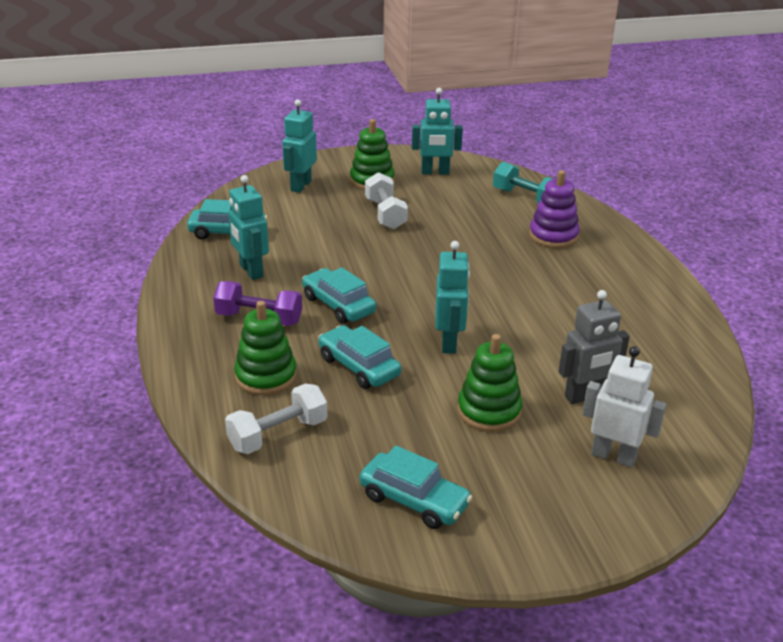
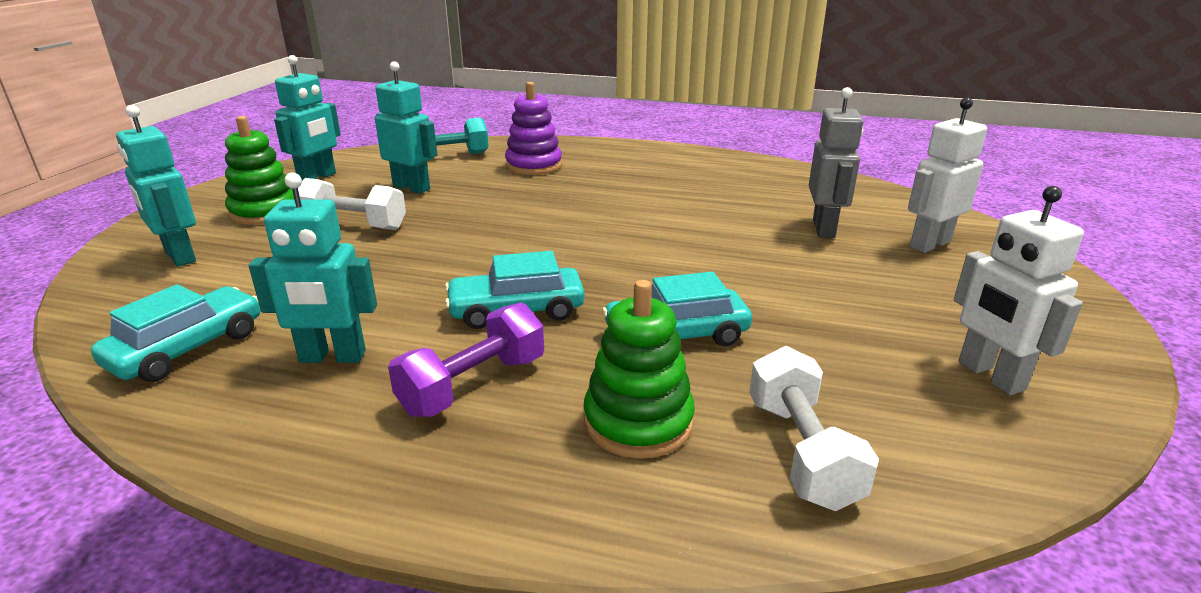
camera: 60 degrees left, 5 degrees down
(414, 500) = (990, 376): turquoise car -> white robot
(449, 343) = (674, 265): turquoise robot -> turquoise robot (412, 187)
(489, 411) = (824, 280): green stacking toy -> none

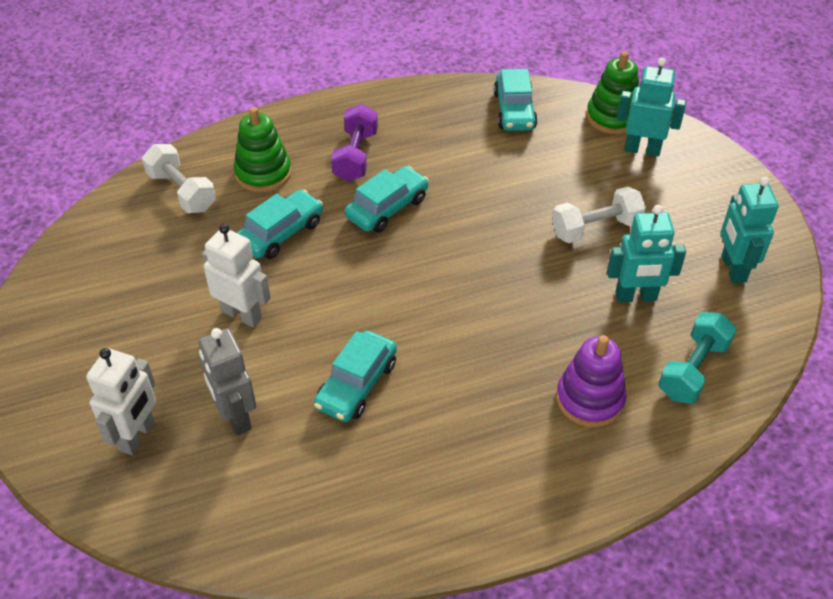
camera: 145 degrees right, 20 degrees up
(264, 212) = (681, 209): green stacking toy -> green stacking toy (612, 117)
(332, 357) = (441, 138): turquoise robot -> none
(698, 214) = (357, 385): none -> turquoise car
(990, 376) = (91, 284): white robot -> white robot (242, 314)

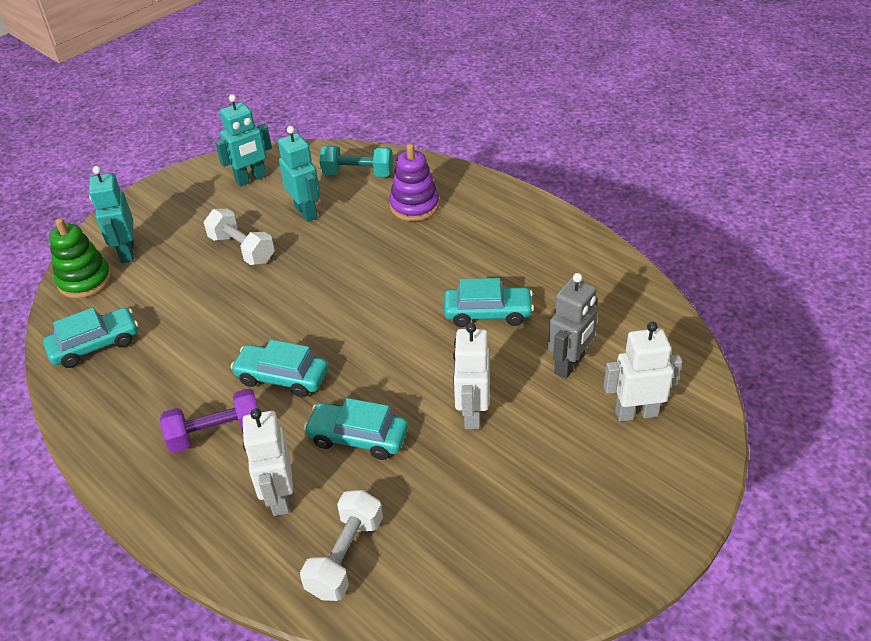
camera: 115 degrees left, 5 degrees down
(263, 173) = (279, 497): green stacking toy -> white robot

